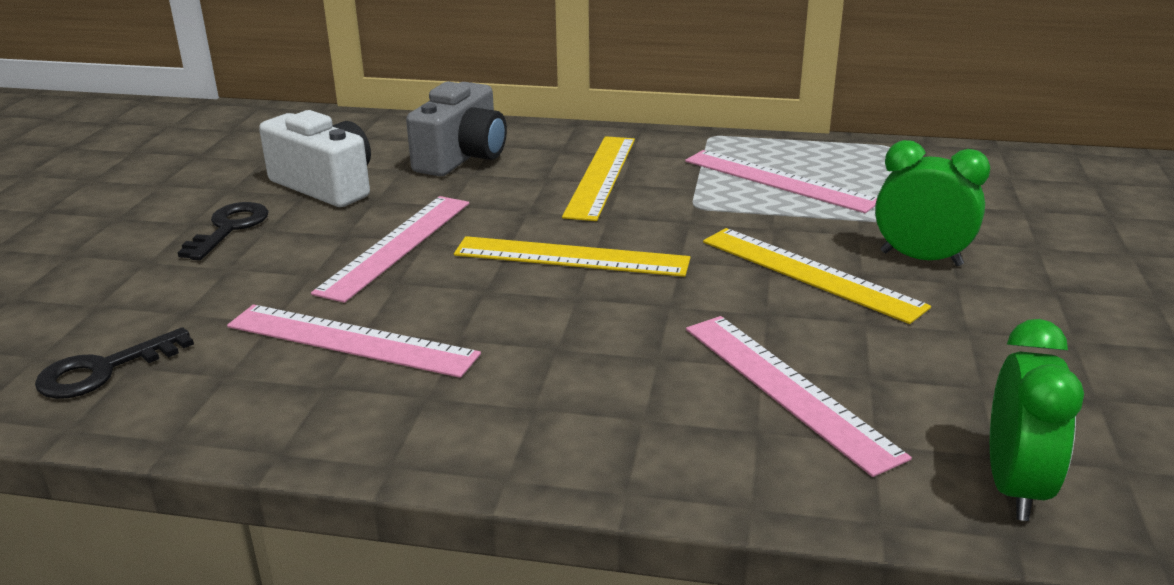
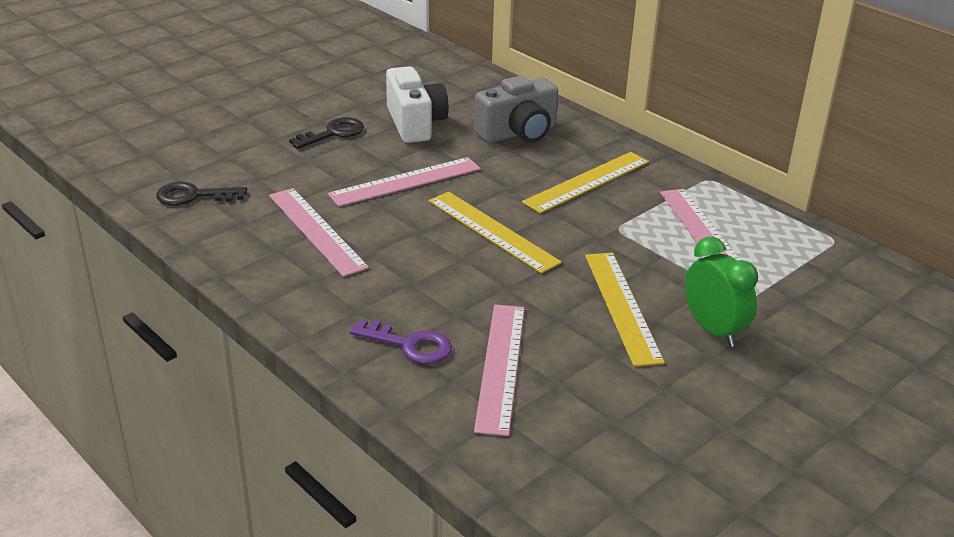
camera: 35 degrees right, 5 degrees up
(654, 417) = (409, 345): none -> purple key
(1015, 487) = (542, 479): green clock -> none

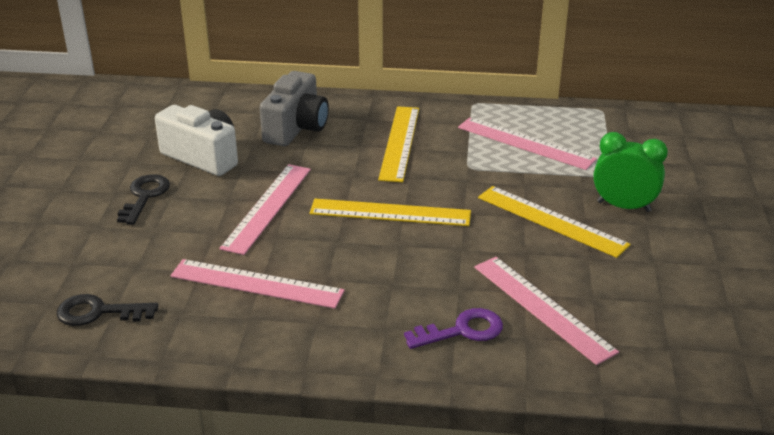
camera: 40 degrees left, 0 degrees up
(194, 196) = (99, 312): black key -> black key turned 45 degrees clockwise

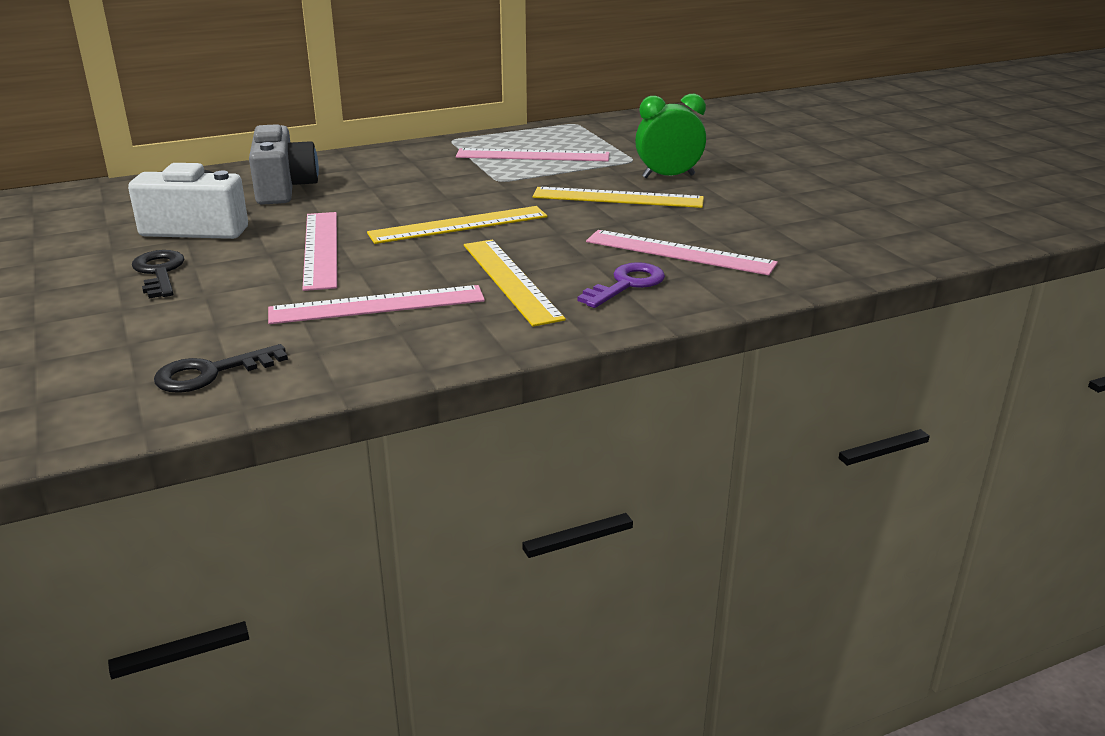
camera: 30 degrees left, 5 degrees down
(400, 143) = (409, 177): yellow ruler -> yellow ruler (511, 280)

